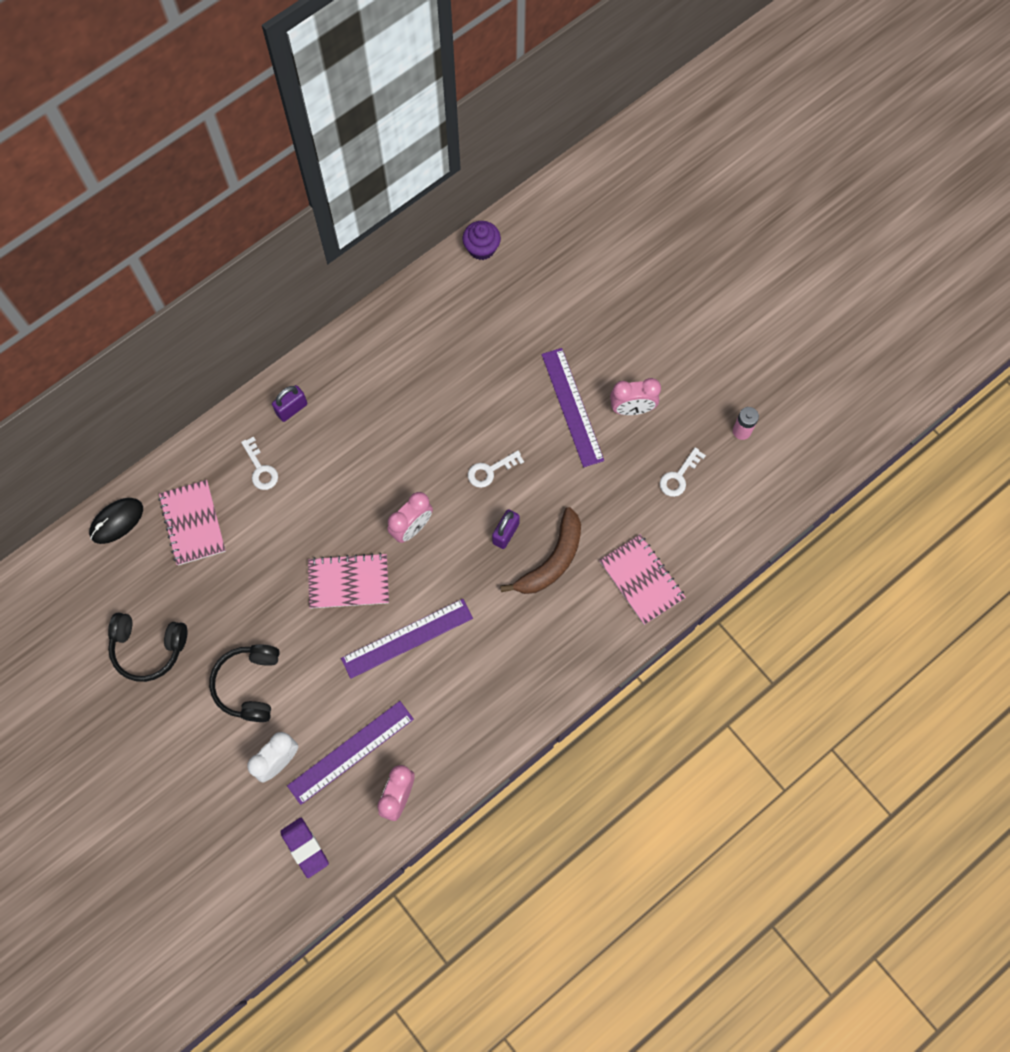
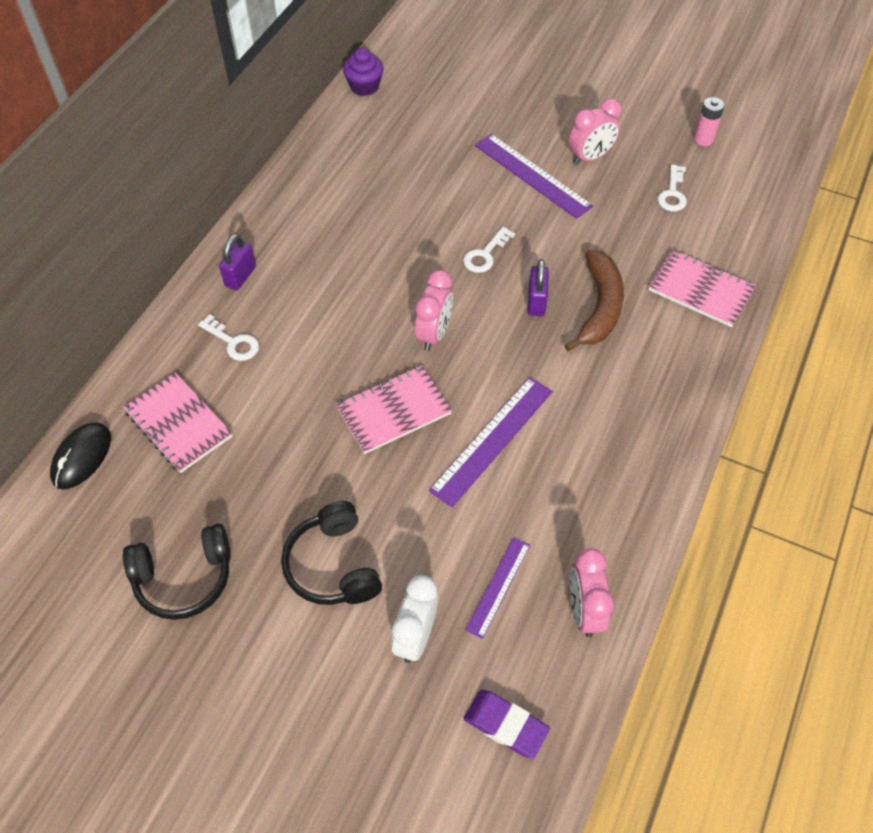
camera: 25 degrees left, 15 degrees down
(350, 752) = (498, 586): purple ruler -> purple ruler, size x0.60

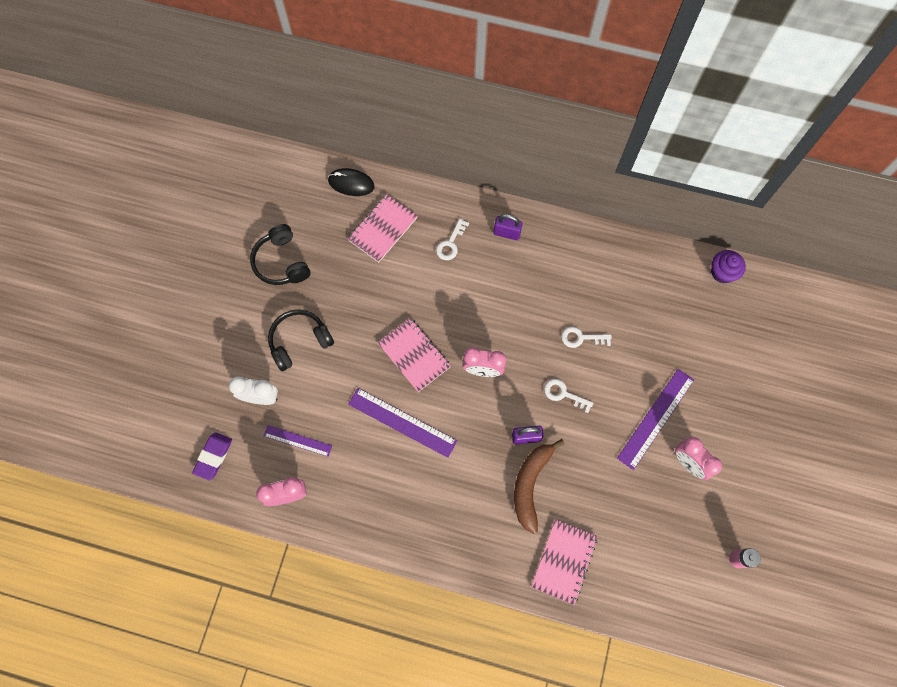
camera: 80 degrees right, 15 degrees up
(599, 307) = (530, 484): brown banana -> brown banana turned 105 degrees clockwise
(672, 193) = (664, 534): white key -> white key (581, 338)

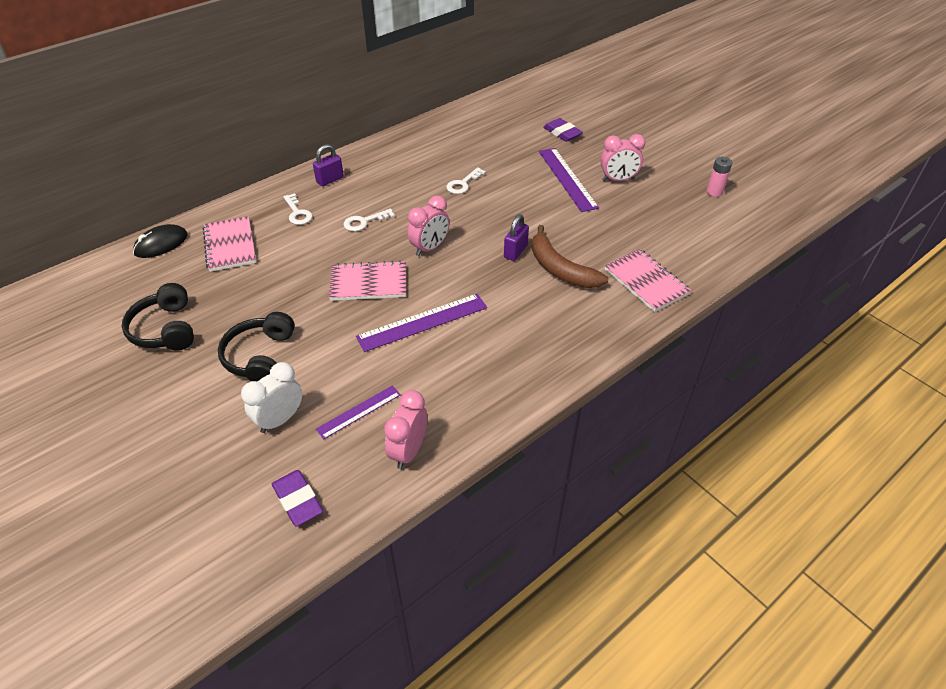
camera: 55 degrees left, 25 degrees down
(281, 262) = (165, 329): black headphones -> black headphones turned 60 degrees clockwise
(563, 394) = (499, 214): white key -> white key (364, 222)
(722, 272) = (488, 102): purple cupcake -> none
(725, 371) = (562, 133): none -> purple eraser

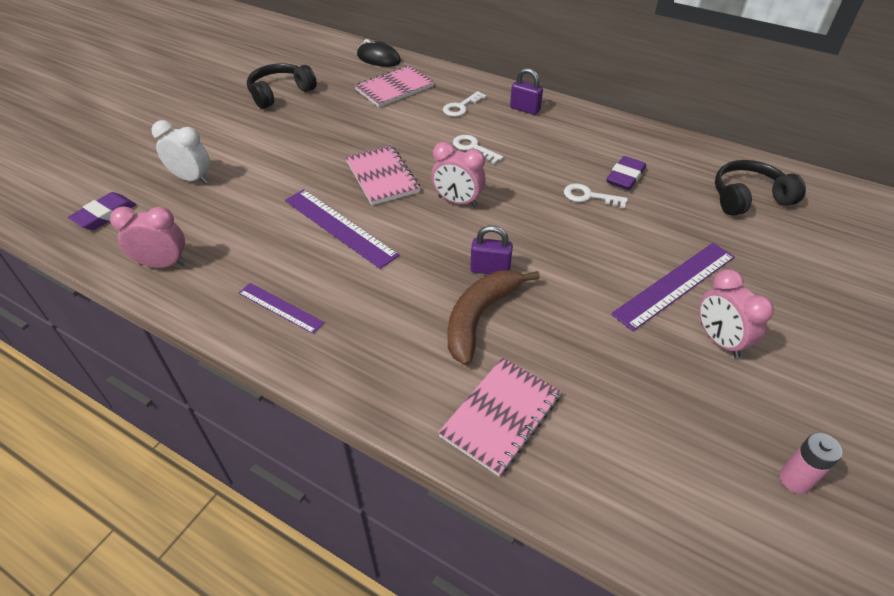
camera: 70 degrees right, 0 degrees up
(260, 357) = (262, 146): black headphones -> black headphones (748, 198)
(359, 411) = (208, 219): purple ruler -> purple ruler (280, 307)
(562, 133) = (780, 257): purple eraser -> purple eraser (625, 177)

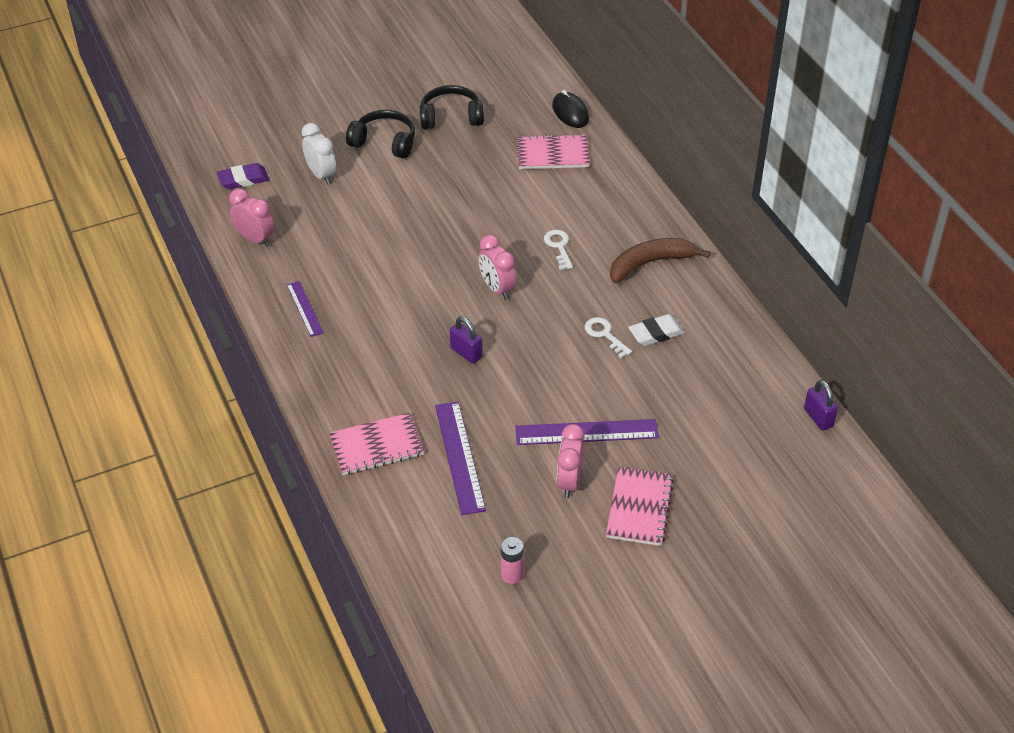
camera: 35 degrees right, 0 degrees up
(339, 227) = (391, 267): purple ruler -> purple ruler (459, 457)
(382, 177) = (460, 239): pink notebook -> pink notebook (639, 508)
(461, 107) = (590, 201): white key -> none
(480, 317) = (425, 381): brown banana -> brown banana (650, 263)
(525, 109) = (645, 229): purple padlock -> purple padlock (818, 418)
(625, 177) = (656, 333): purple eraser -> white eraser
(748, 198) = (737, 402): black headphones -> black headphones (384, 142)

